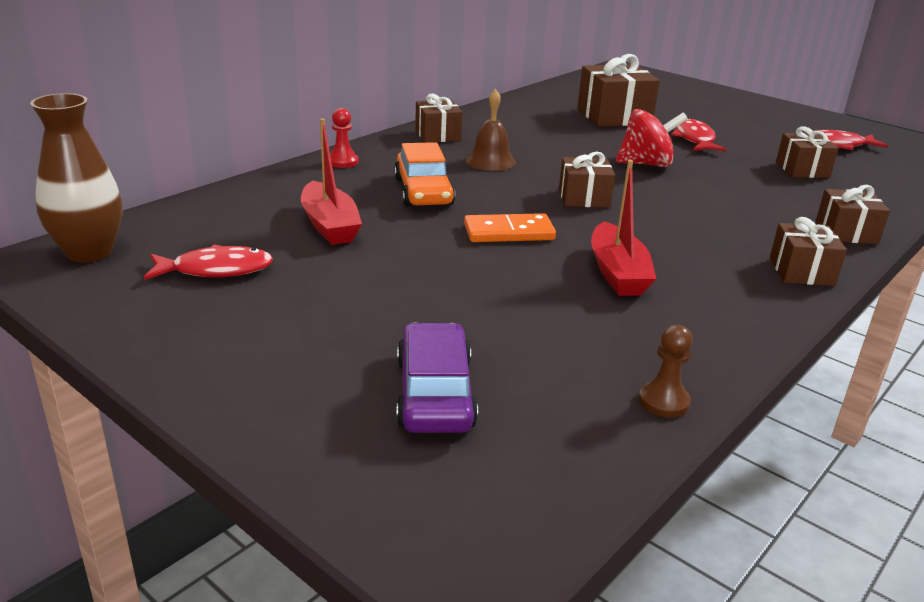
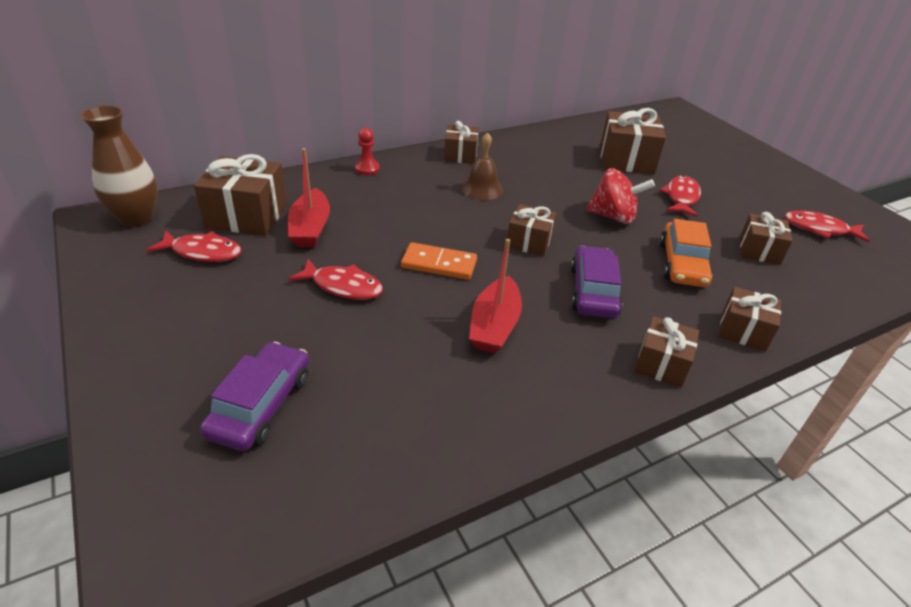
camera: 20 degrees right, 10 degrees up
(237, 226) = (247, 216): none -> brown gift
(421, 270) = (343, 286): none -> red fish
(423, 191) = (404, 209): orange car -> orange car (682, 264)
(663, 401) = (426, 466): brown pawn -> none
(685, 227) = (593, 291): none -> purple car

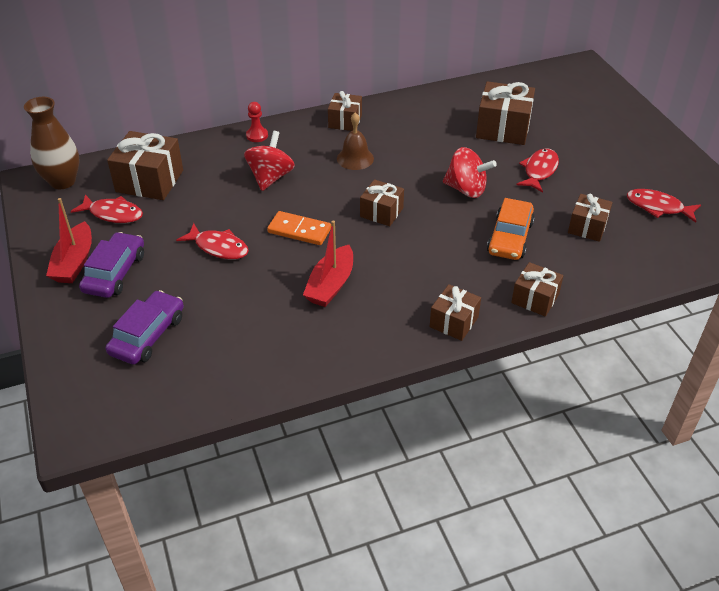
camera: 10 degrees right, 5 degrees up
(310, 228) = (200, 194): red boat -> red boat (74, 262)
(391, 209) = (270, 177): none -> red spinning top
(593, 291) = (421, 259): purple car -> purple car (115, 273)

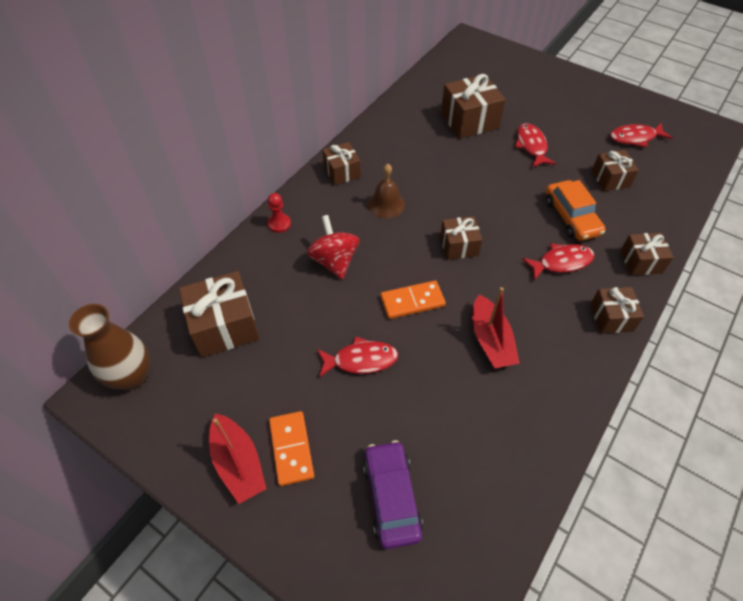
camera: 35 degrees left, 10 degrees up
(113, 214) = (223, 383): red fish -> red fish (561, 262)
(115, 273) = (291, 449): purple car -> orange domino
(466, 189) = (498, 190): red spinning top -> none

